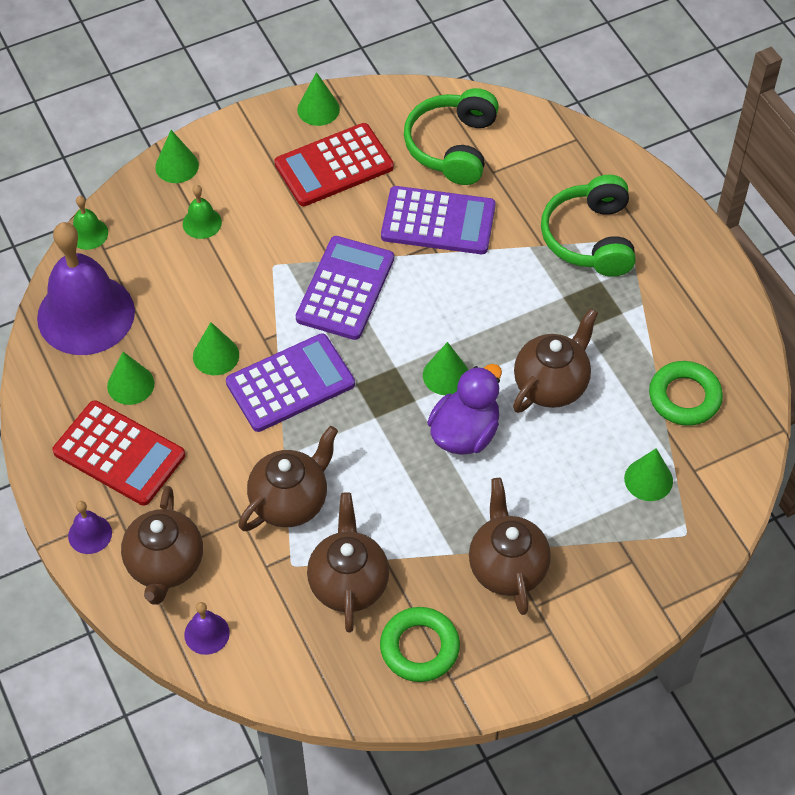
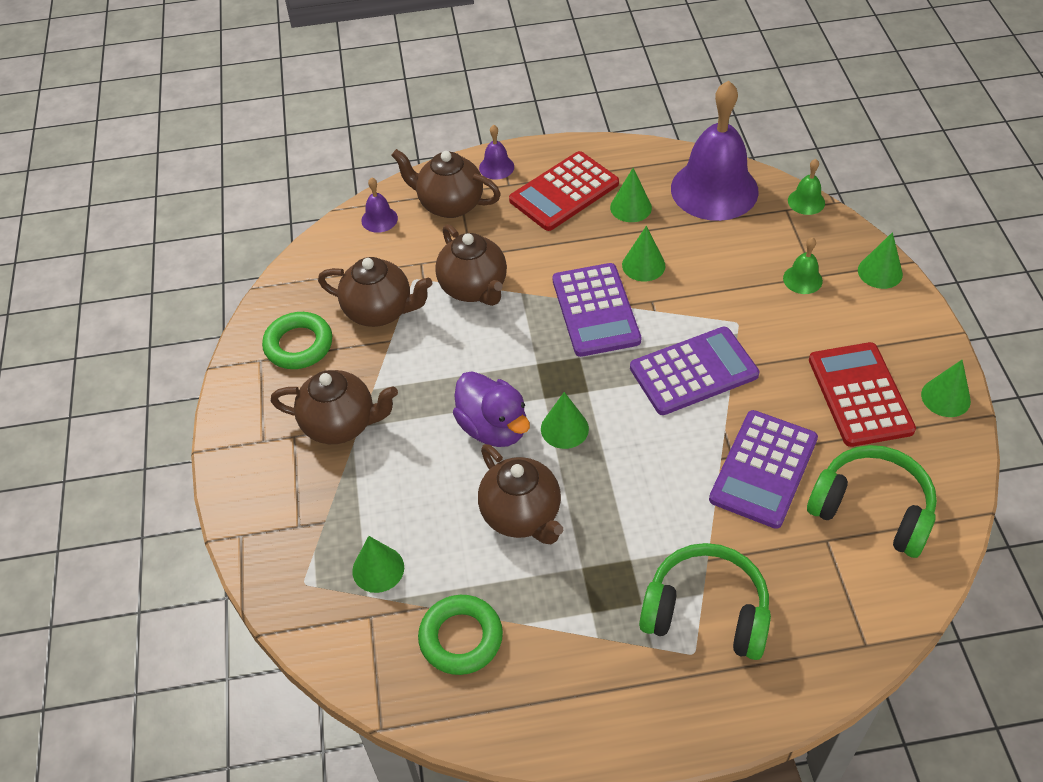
camera: 110 degrees right, 5 degrees down
(345, 288) = (693, 372): purple calculator -> purple calculator turned 60 degrees counterclockwise

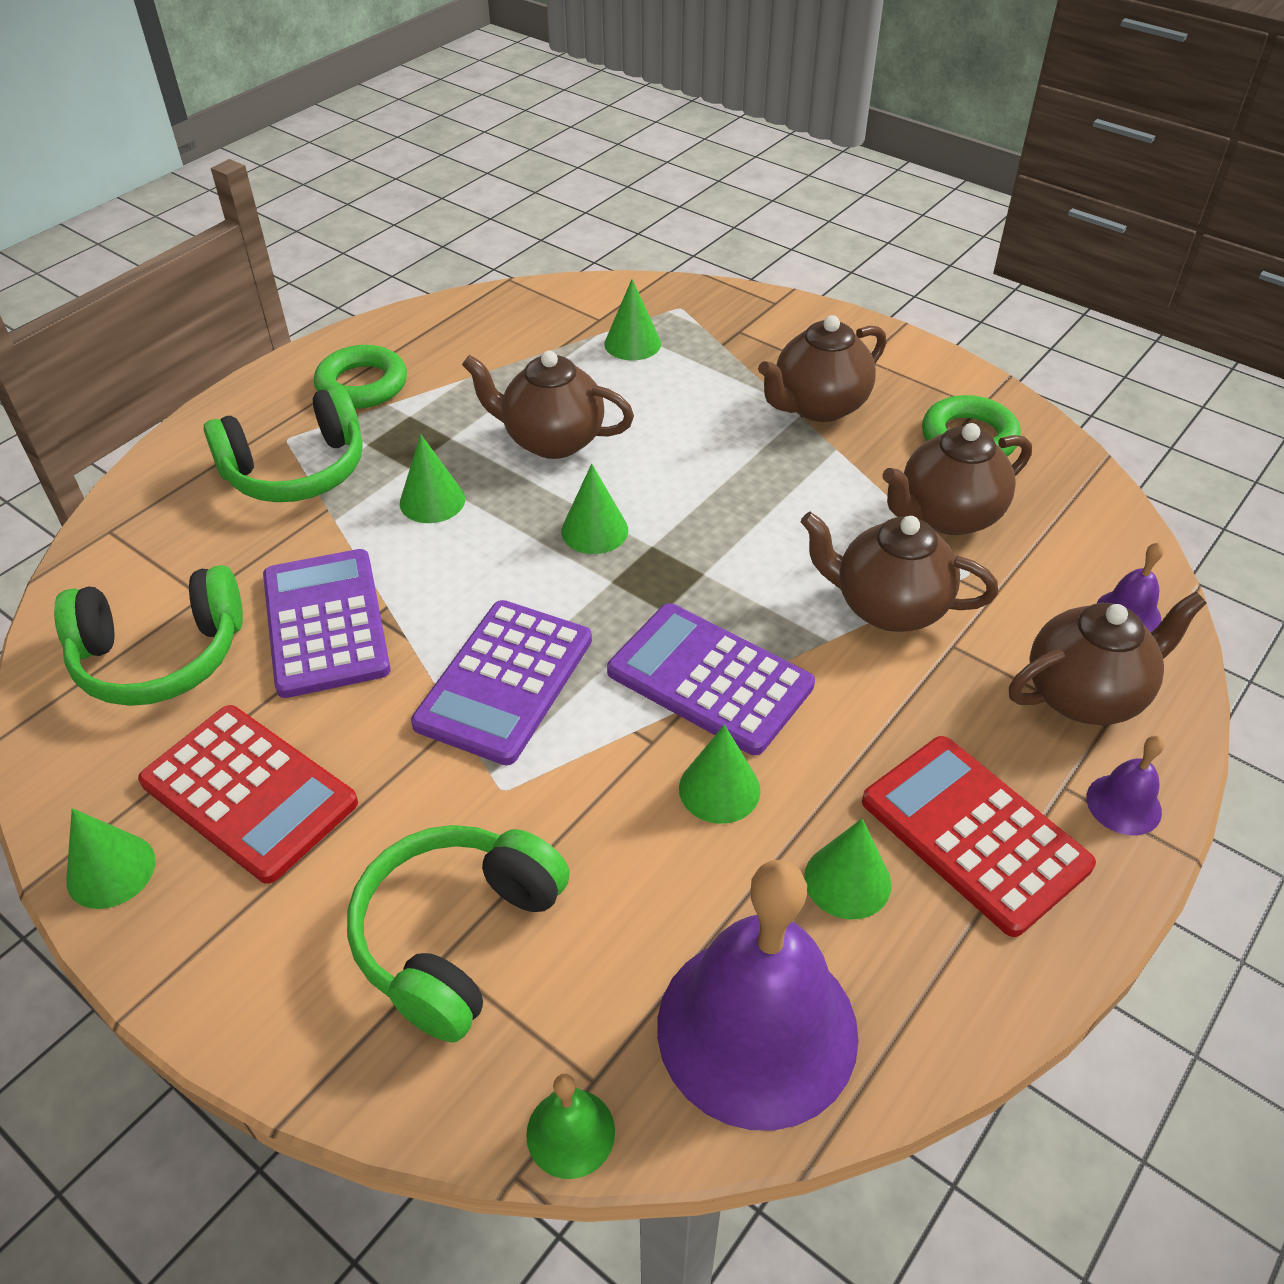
camera: 135 degrees right, 5 degrees down
(461, 638) = (507, 345): green ring -> green ring (362, 385)
(493, 428) = (670, 488): purple duck -> none
(564, 192) = (974, 833): red calculator -> red calculator turned 45 degrees counterclockwise
(802, 279) = (457, 936): green bell -> green headphones
(880, 272) = (329, 1051): green cone -> green cone (432, 501)

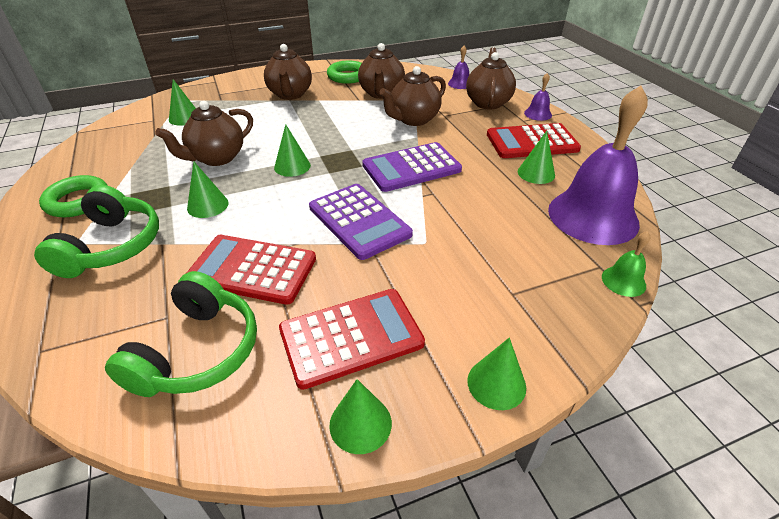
camera: 60 degrees left, 5 degrees down
(326, 623) = (252, 269): purple calculator -> red calculator
(457, 936) = (502, 284): green headphones -> none
(719, 789) = (471, 185): green cone -> green cone (496, 383)

